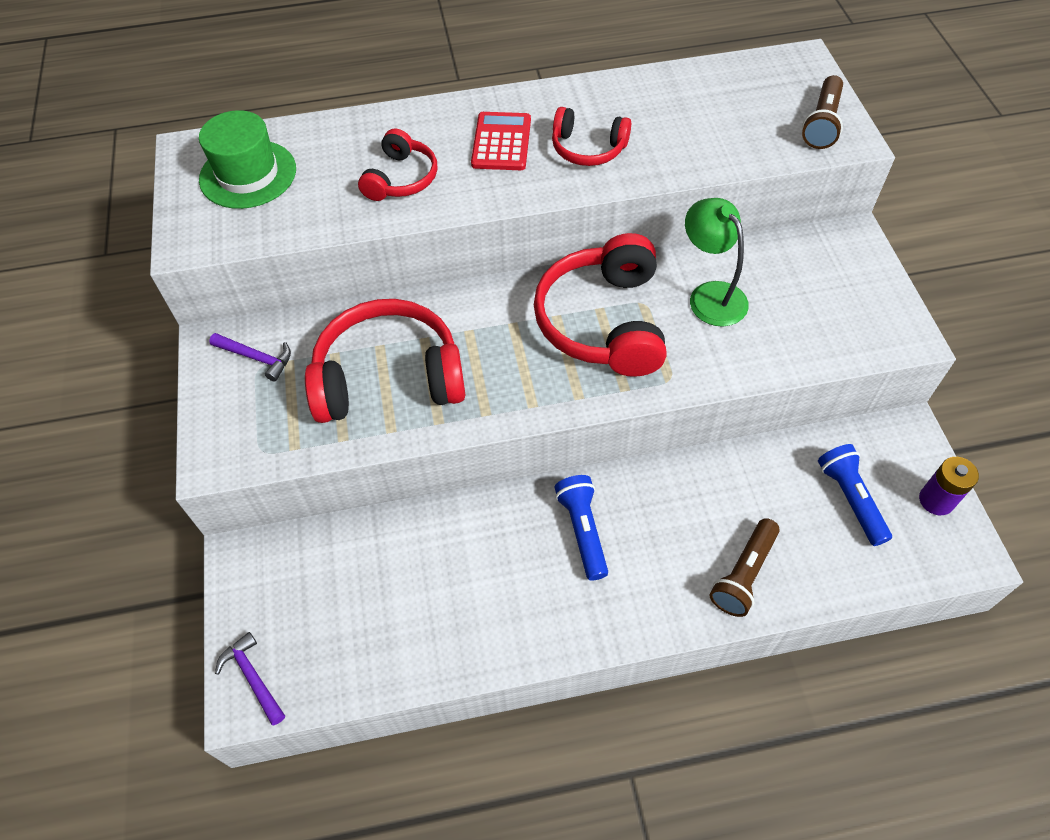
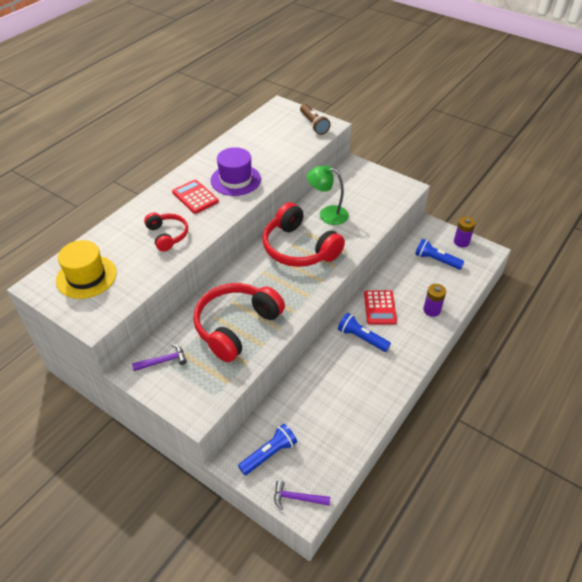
camera: 45 degrees left, 10 degrees down
(248, 174) = (86, 276): green hat -> yellow hat
(286, 588) = (269, 454): none -> blue flashlight
(588, 148) = (235, 180): red headphones -> purple hat
(664, 505) = (380, 307): none -> red calculator
(743, 574) = (431, 310): brown flashlight -> purple battery

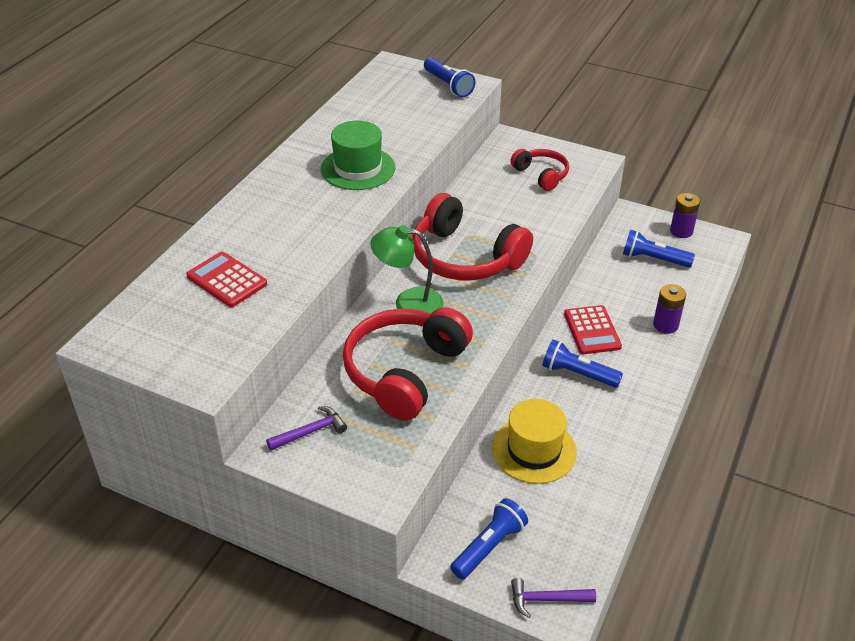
camera: 10 degrees left, 5 degrees down
(86, 276) = (175, 321): yellow hat -> yellow hat (534, 450)
(167, 235) = (281, 252): red headphones -> red headphones (541, 175)
(195, 197) = (305, 197): red calculator -> red calculator (226, 280)
(235, 180) = (358, 168): purple hat -> green hat
(313, 125) = (448, 85): brown flashlight -> blue flashlight
(327, 214) = (492, 208): green lamp -> green lamp (408, 303)

